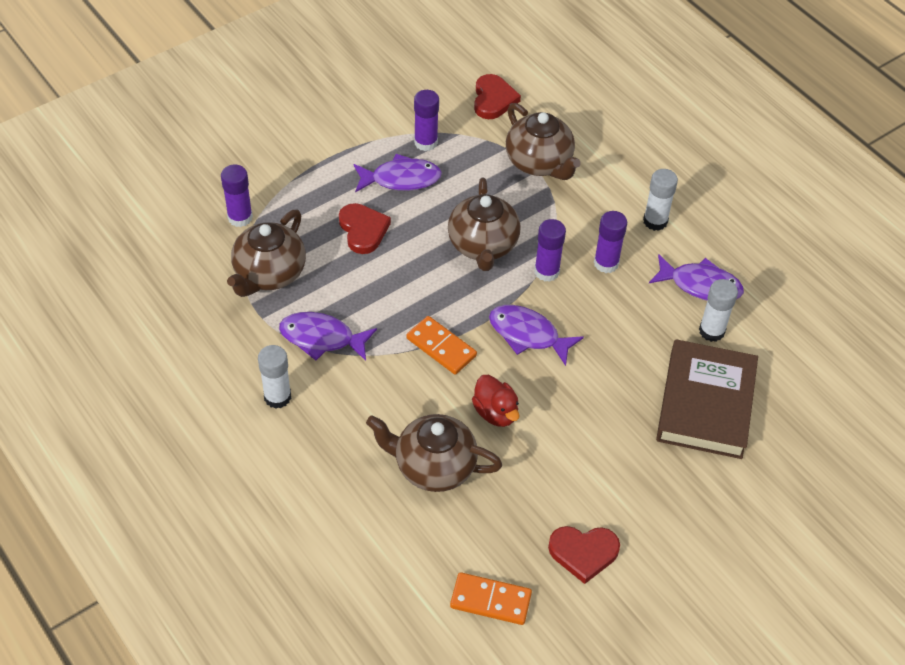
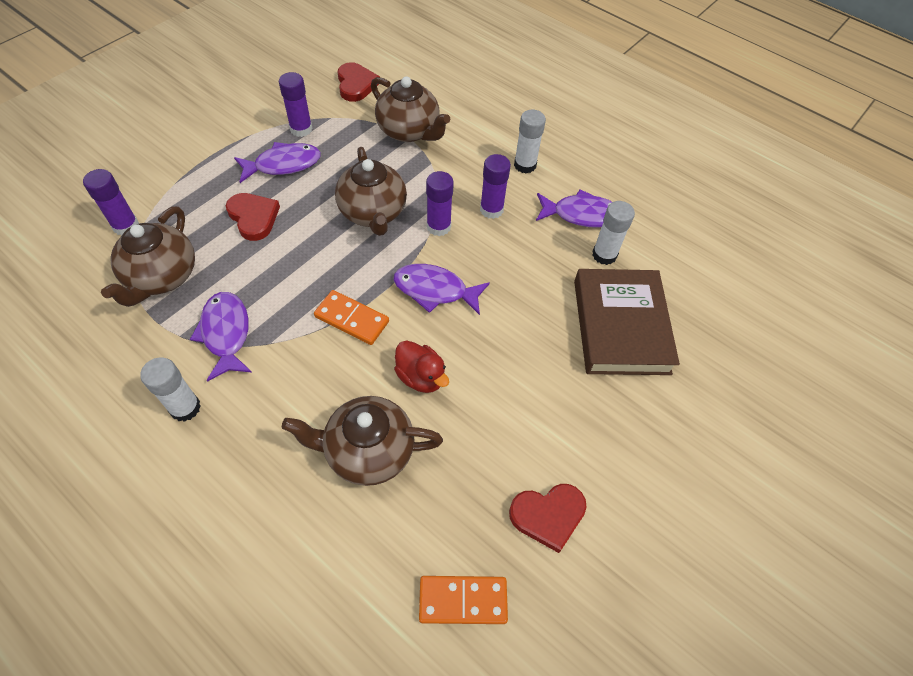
camera: 15 degrees left, 5 degrees up
(321, 338) = (226, 333): purple fish -> purple fish turned 75 degrees clockwise

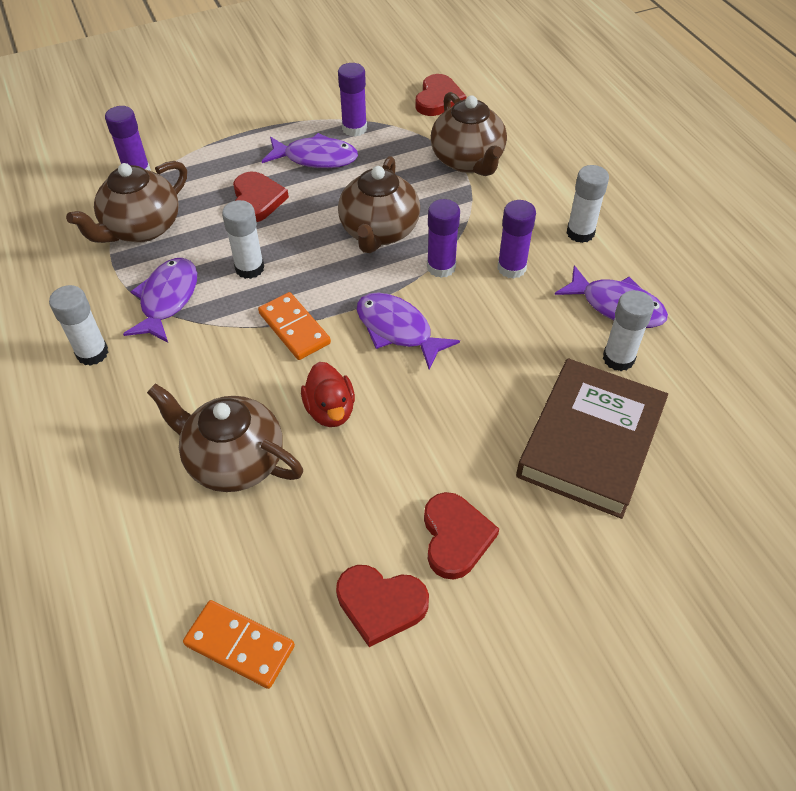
camera: 30 degrees right, 5 degrees down
(283, 280) = (249, 268): none -> white glue stick
(571, 439) = (455, 537): none -> red heart

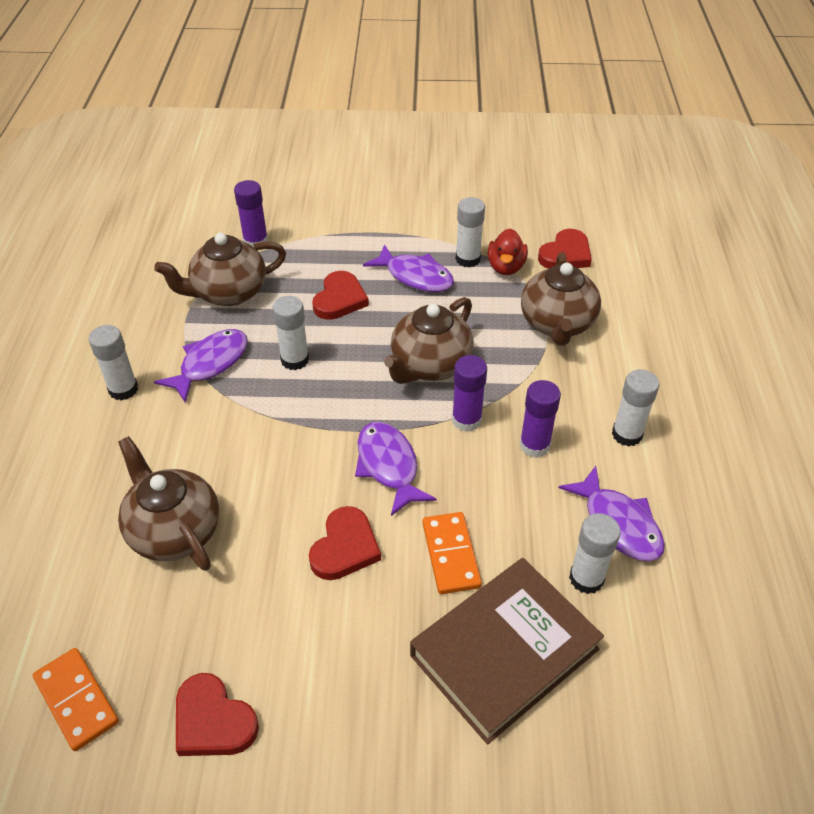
camera: 25 degrees right, 5 degrees down
(294, 328) = (299, 429): orange domino -> orange domino (451, 555)
(330, 410) = (282, 518): red duck -> red duck (506, 267)
(354, 128) = (468, 259): purple glue stick -> white glue stick
(455, 537) = (317, 688): red heart -> red heart (345, 547)

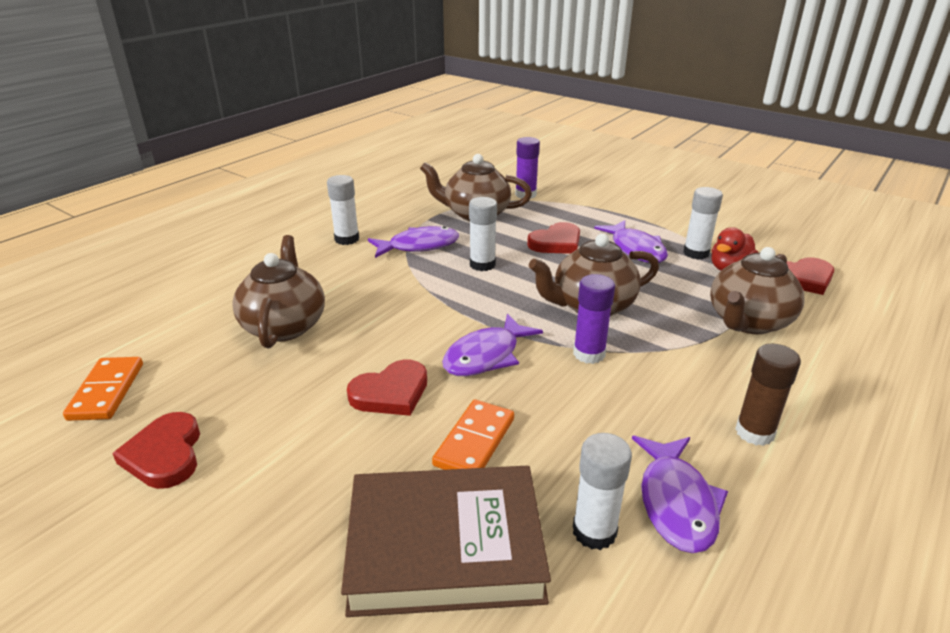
camera: 35 degrees right, 15 degrees down
(388, 466) = (486, 356): purple fish -> purple fish turned 150 degrees counterclockwise
(534, 445) = (640, 398): purple glue stick -> none
(627, 434) = (754, 432): white glue stick -> brown glue stick

